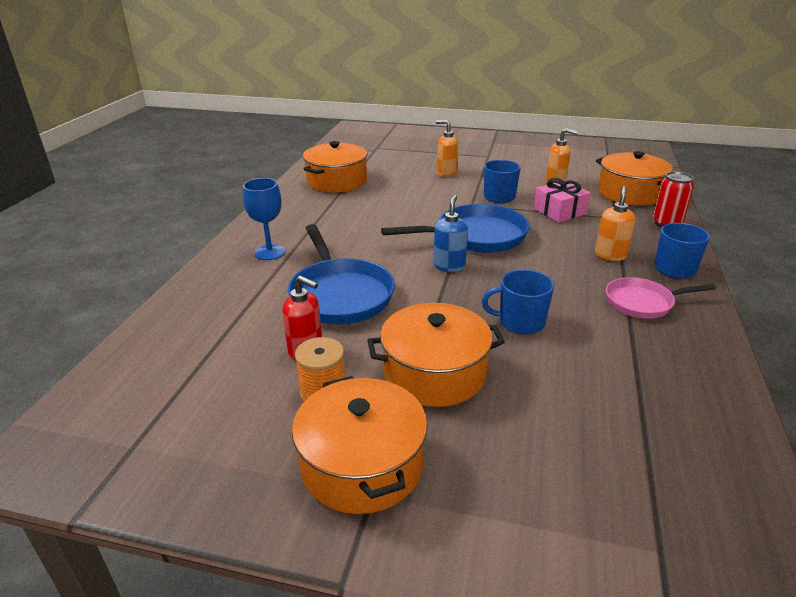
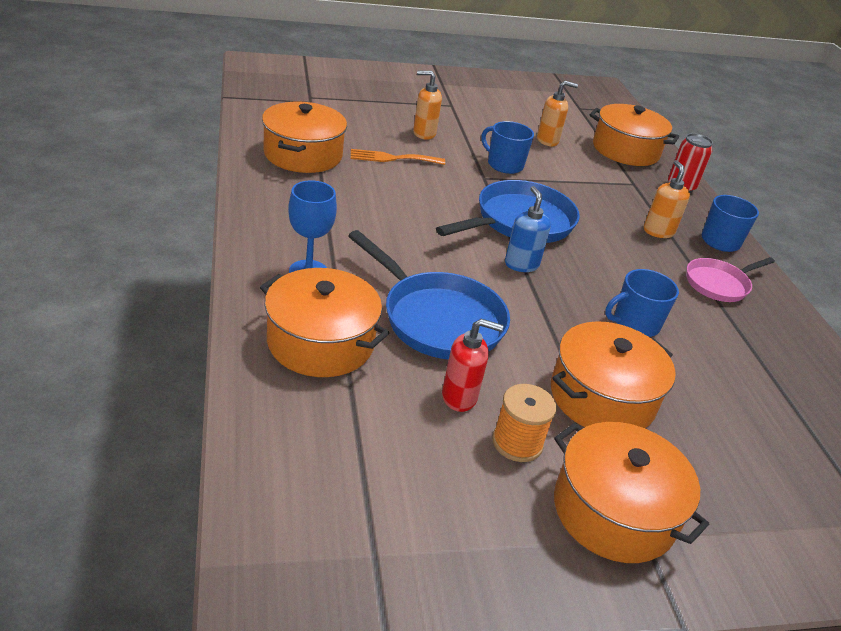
camera: 30 degrees left, 5 degrees up
(235, 297) = (321, 342): none -> orange pot
(405, 187) = (392, 158): none -> orange fork
(559, 211) = (577, 180): pink gift -> none

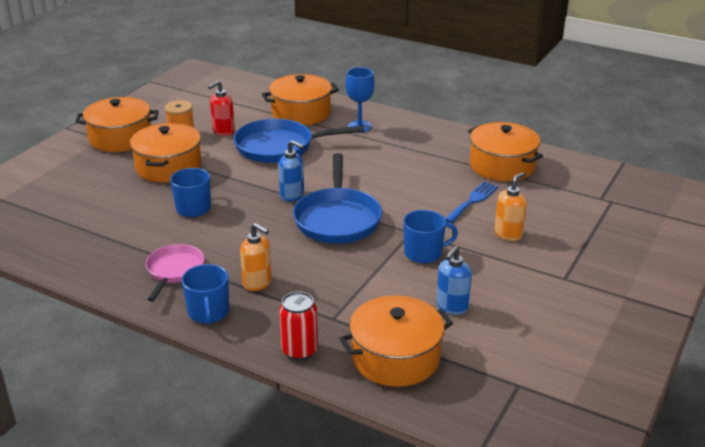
camera: 135 degrees right, 5 degrees down
(392, 158) = (472, 201): orange fork -> blue fork
(547, 140) = (452, 307): orange soap dispenser -> blue soap dispenser

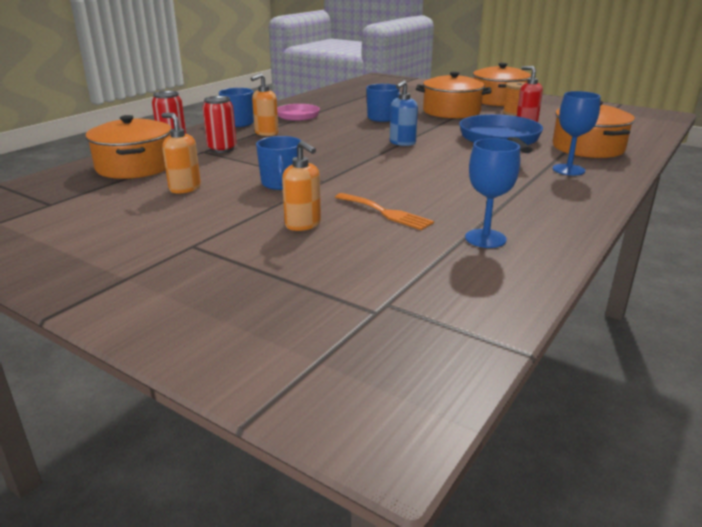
camera: 95 degrees right, 5 degrees down
(323, 306) = (222, 149): none -> red can
(337, 219) = (356, 156): blue pan -> none
(452, 307) = (185, 188): blue soap dispenser -> orange soap dispenser
(472, 201) = (386, 213): blue fork -> orange fork
(502, 166) = (485, 238): orange pot -> blue goblet

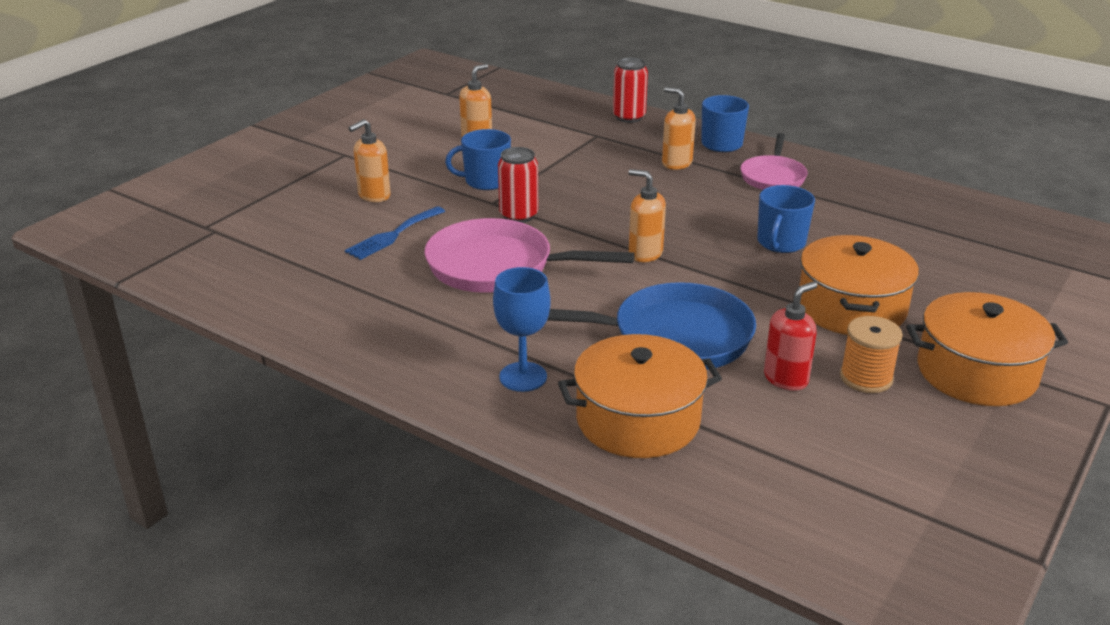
camera: 90 degrees right, 5 degrees up
(135, 166) = (543, 110): orange pot -> none
(222, 149) = (606, 144): red can -> red can (518, 215)
(386, 213) = (393, 235): orange fork -> blue fork
(402, 143) = (645, 253): blue soap dispenser -> orange soap dispenser
(431, 177) = (498, 267): none -> pink pan
(485, 238) = (313, 284): blue goblet -> none

